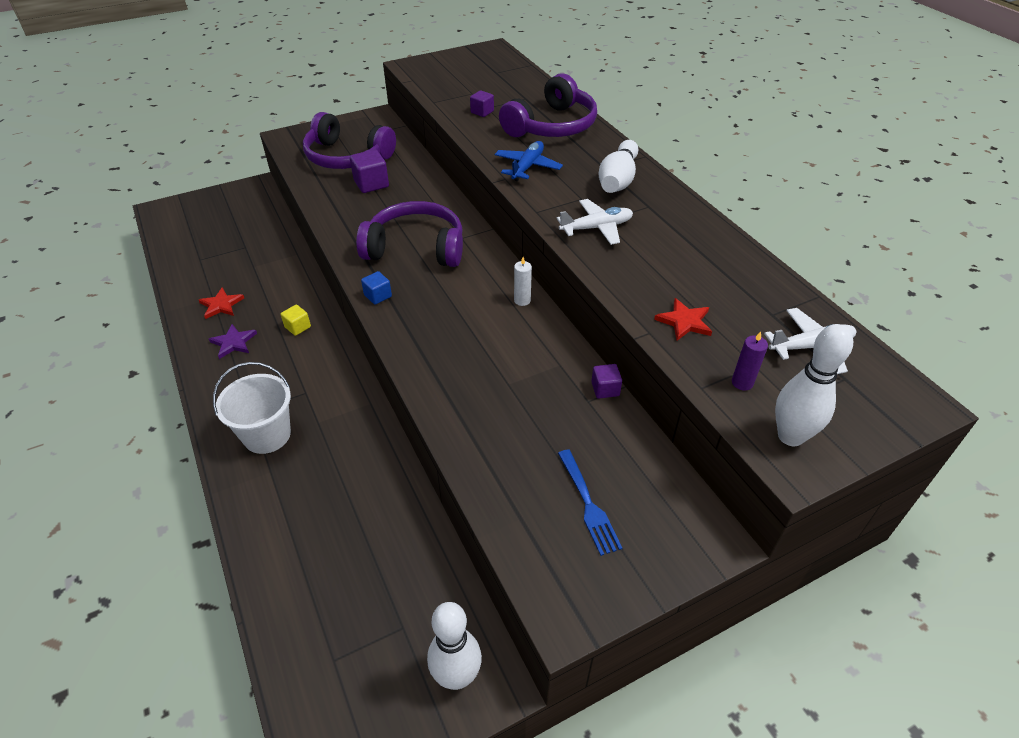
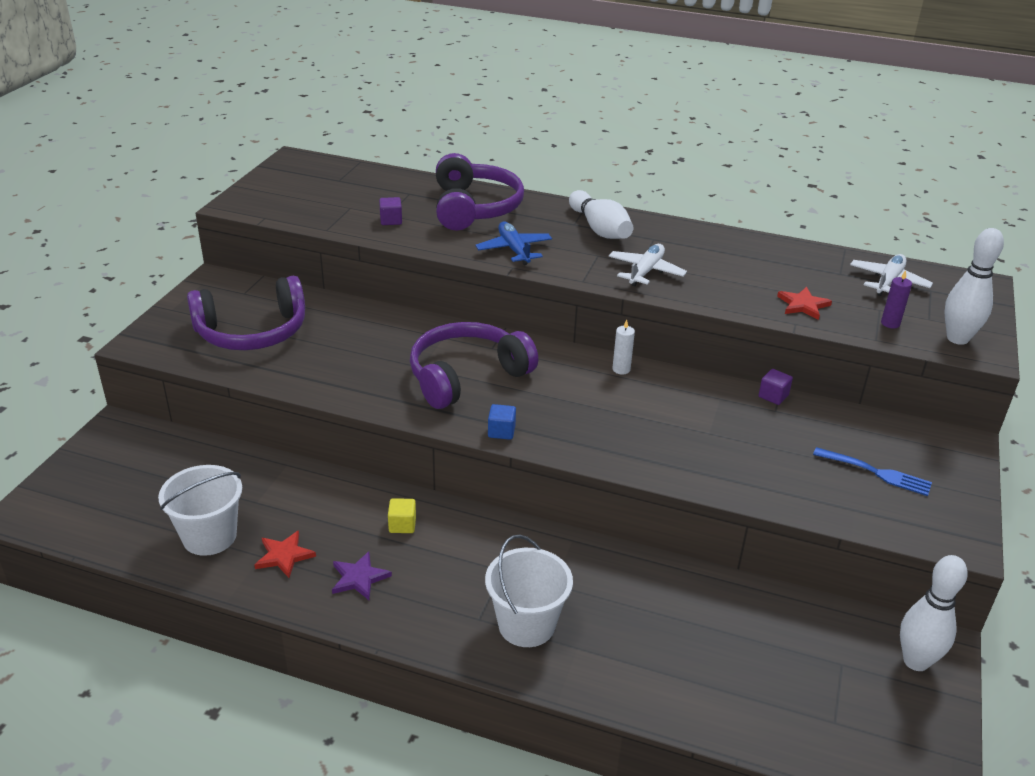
camera: 45 degrees left, 10 degrees down
(207, 271) = (209, 536): none -> white bucket
(371, 184) = (325, 344): purple cube -> none

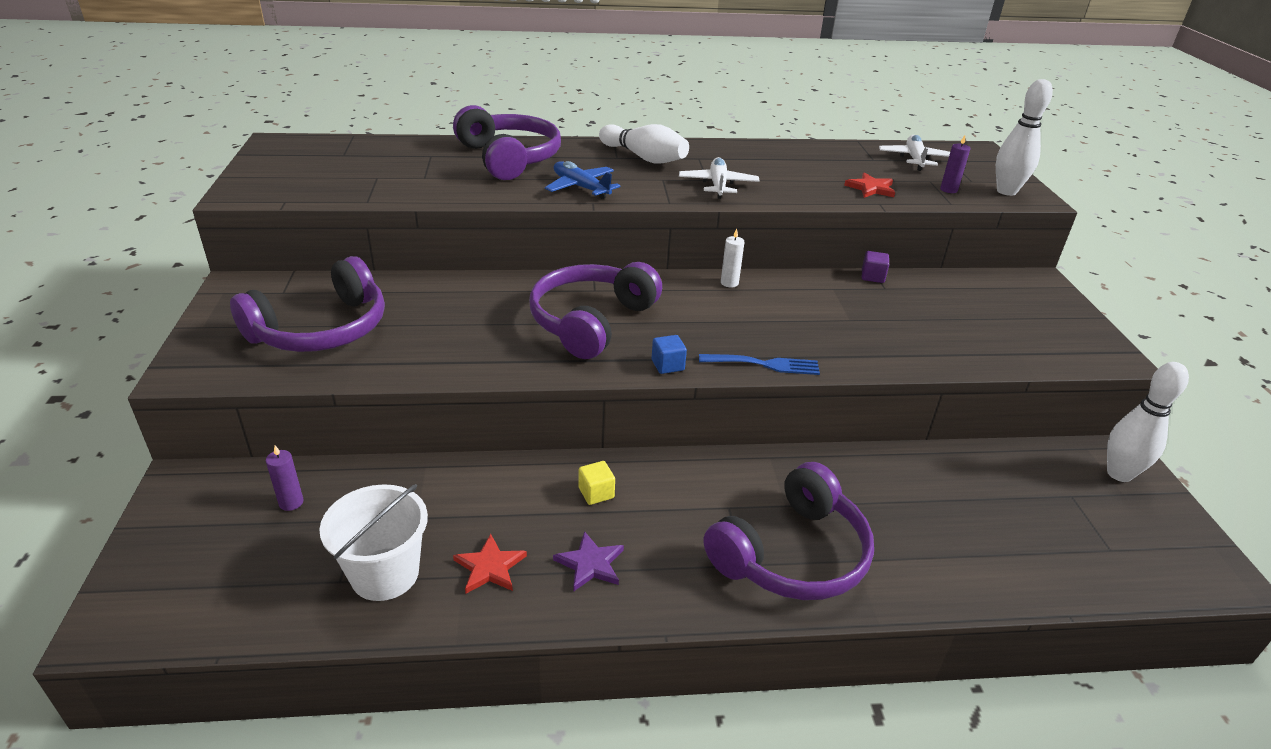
camera: 25 degrees left, 0 degrees up
(178, 464) = (291, 502): none -> purple candle
(391, 220) = (432, 182): purple cube -> none
(526, 625) = (792, 554): white bucket -> purple headphones
(876, 473) = (1005, 319): blue fork -> blue fork (764, 364)

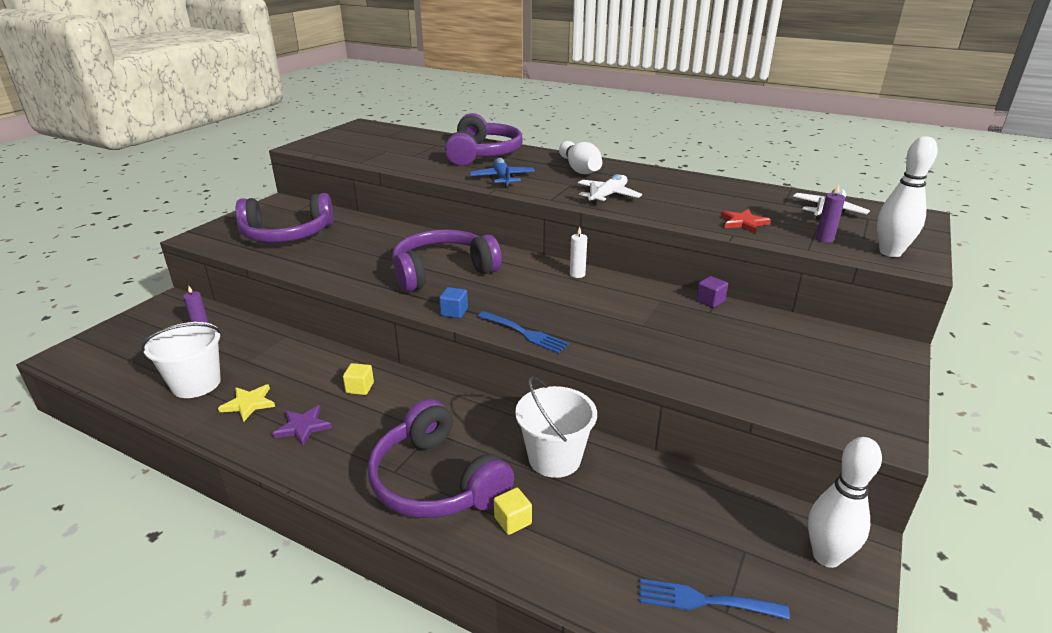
camera: 35 degrees right, 5 degrees down
(490, 567) = (249, 404): red star -> yellow star
(792, 554) = (436, 481): purple headphones -> purple headphones turned 60 degrees clockwise
(863, 483) = (554, 458): none -> white bucket
(897, 557) = (513, 521): none -> yellow cube
(1091, 549) = (704, 601): none -> blue fork

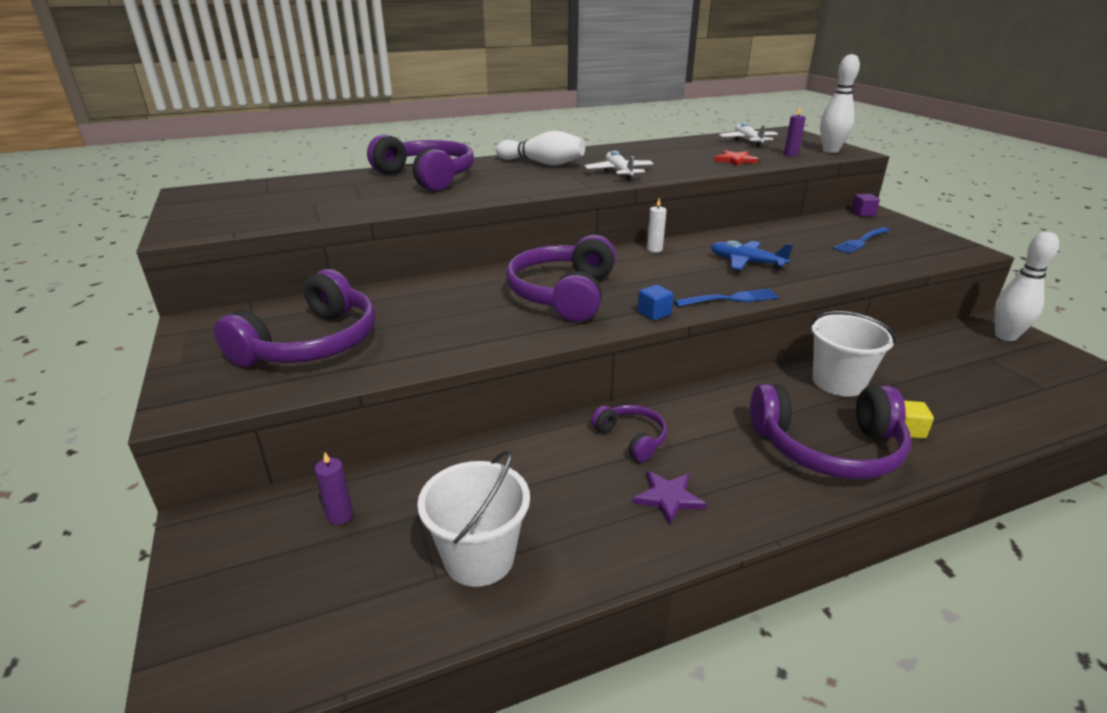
camera: 50 degrees left, 0 degrees up
(249, 404) = (578, 524): yellow star -> none
(360, 388) = (631, 438): yellow cube -> purple headphones
(502, 179) = (508, 187): blue plane -> blue plane (746, 262)
(704, 601) = (1032, 391): blue fork -> blue fork (861, 241)
(710, 301) = (758, 228): purple cube -> purple cube (862, 213)

